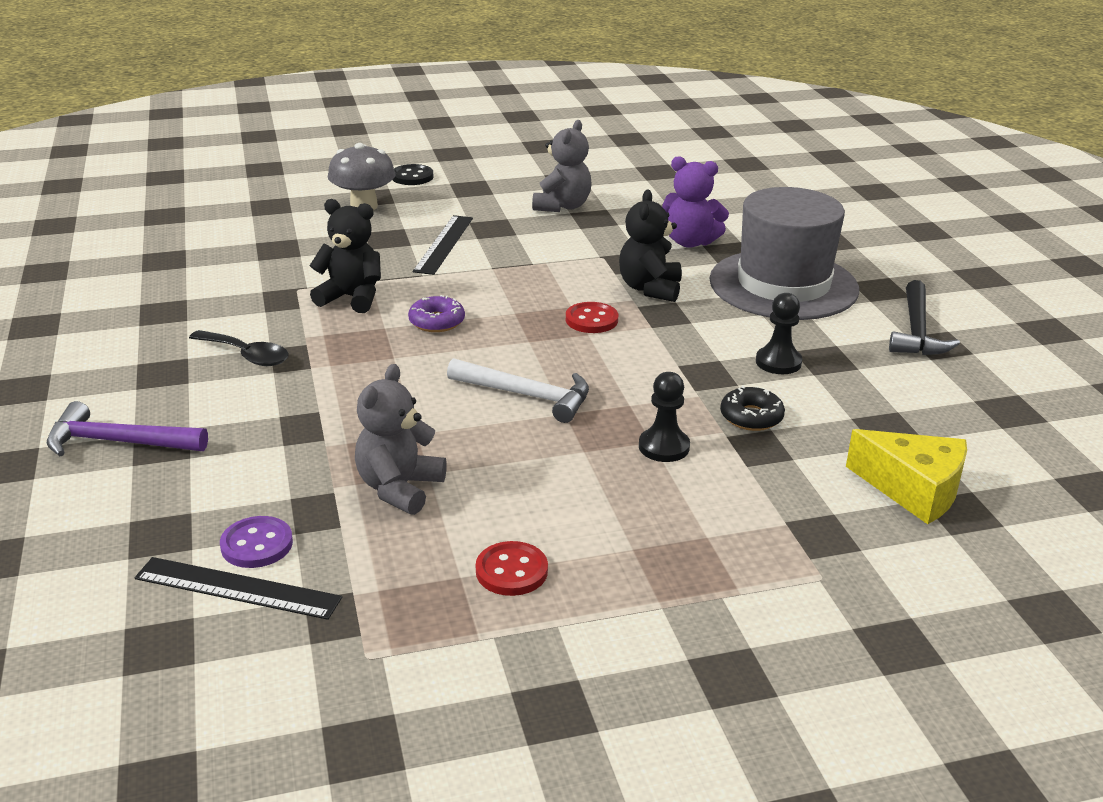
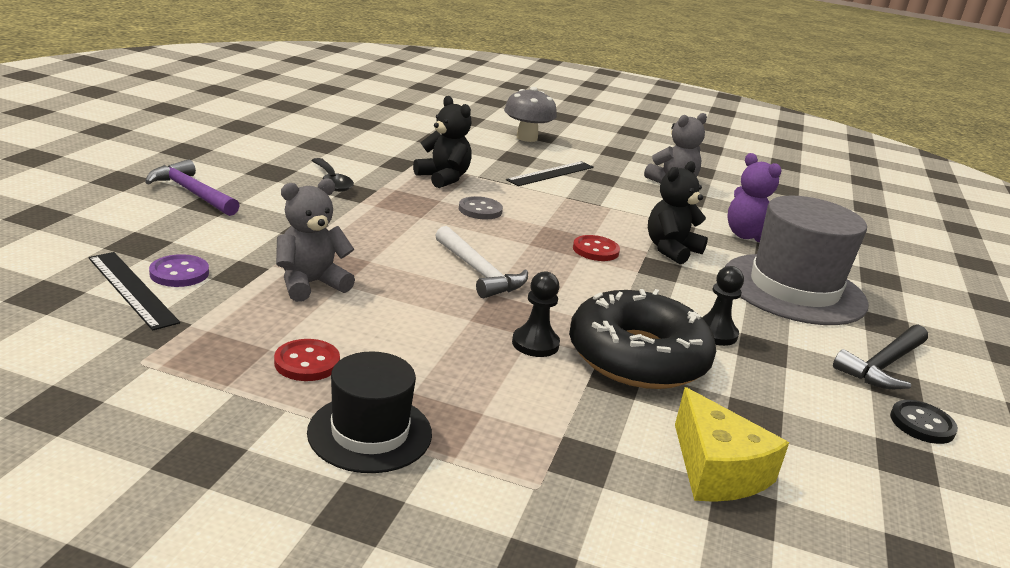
camera: 30 degrees right, 5 degrees down
(412, 177) = (584, 134): black button -> black button (922, 424)
(436, 322) = (480, 210): purple donut -> grey button
(650, 605) = (370, 433): none -> black hat
(751, 417) = (637, 357): black donut -> black donut, size x2.35

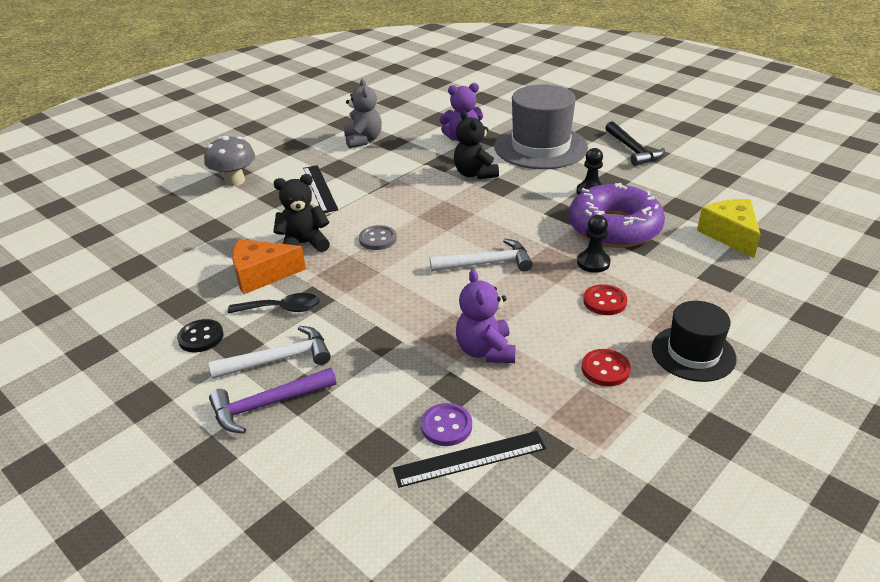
camera: 60 degrees left, 10 degrees up
(256, 189) = (279, 359): none -> white hammer
(310, 284) = (485, 351): grey teddy bear -> purple teddy bear
(379, 167) = (262, 275): none -> orange cheese
(595, 250) = (466, 204): red button -> red button (604, 301)
(637, 357) = (614, 228): black donut -> purple donut
(717, 470) = (730, 235): yellow cheese -> yellow cheese turned 105 degrees counterclockwise
(922, 424) = (690, 160): black button -> black button (201, 337)

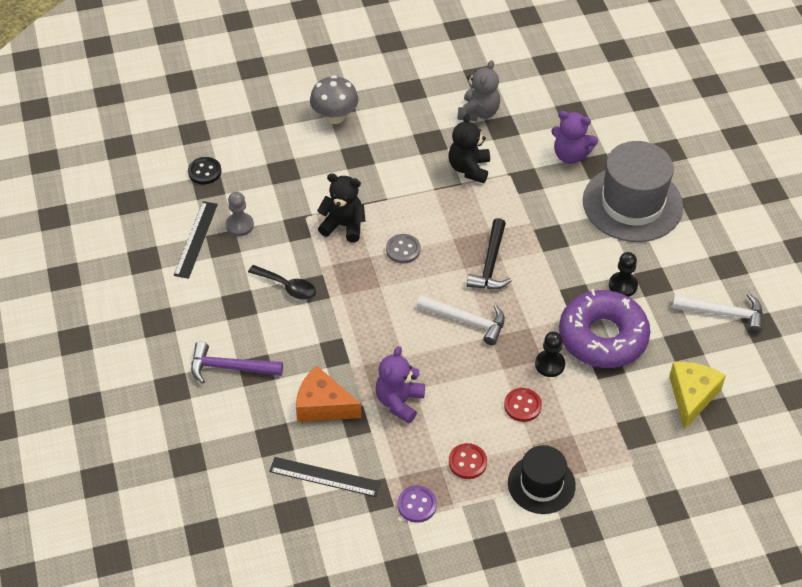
camera: 30 degrees right, 15 degrees up
(191, 282) = (239, 225): none -> grey pawn
(201, 337) = (219, 285): black button -> black button (204, 172)
(262, 275) = (293, 244): orange cheese -> orange cheese (323, 405)
(279, 359) = (258, 333): white hammer -> white hammer (723, 313)
(320, 188) = (398, 162): black ruler -> black ruler (196, 239)
(446, 426) = (328, 446): purple button -> purple button (417, 505)
(475, 174) = (542, 210): black teddy bear -> black teddy bear (469, 168)
(632, 150) = (715, 252): black hammer -> black hammer (490, 264)

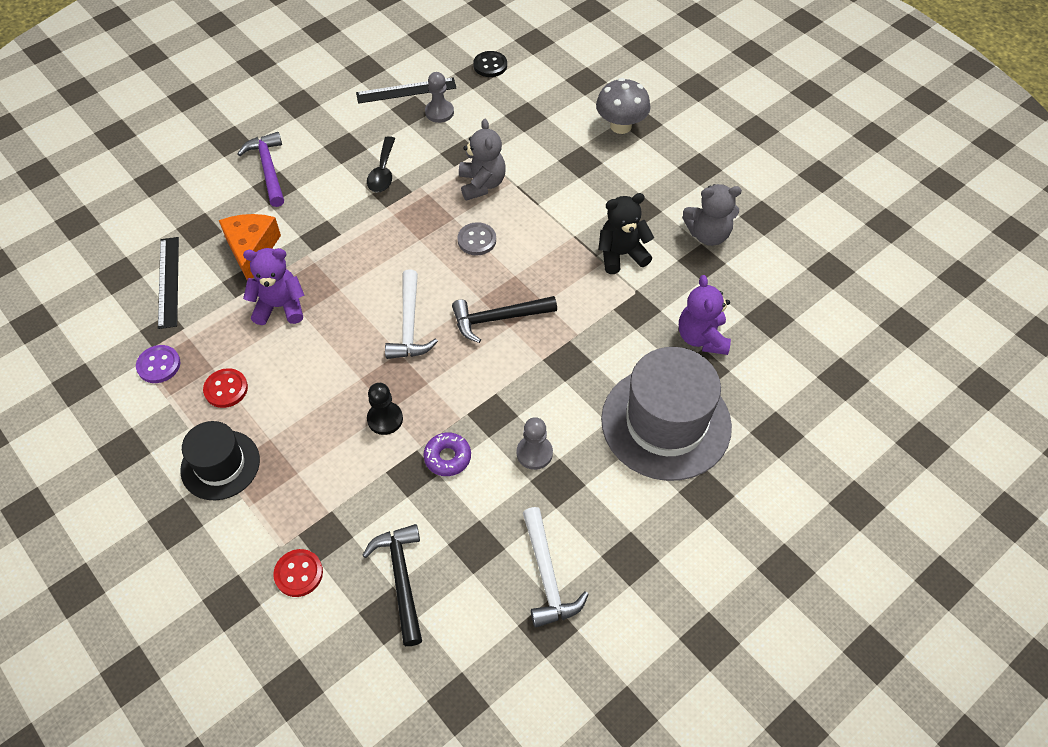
camera: 65 degrees right, 5 degrees up
(343, 226) = (482, 184): black teddy bear -> grey teddy bear
(522, 406) = (318, 413): red button -> red button (298, 574)
(603, 337) = (447, 457): purple donut -> purple donut, size x0.43
(623, 285) = (534, 453): black pawn -> grey pawn
(692, 396) = (401, 579): yellow cheese -> black hammer

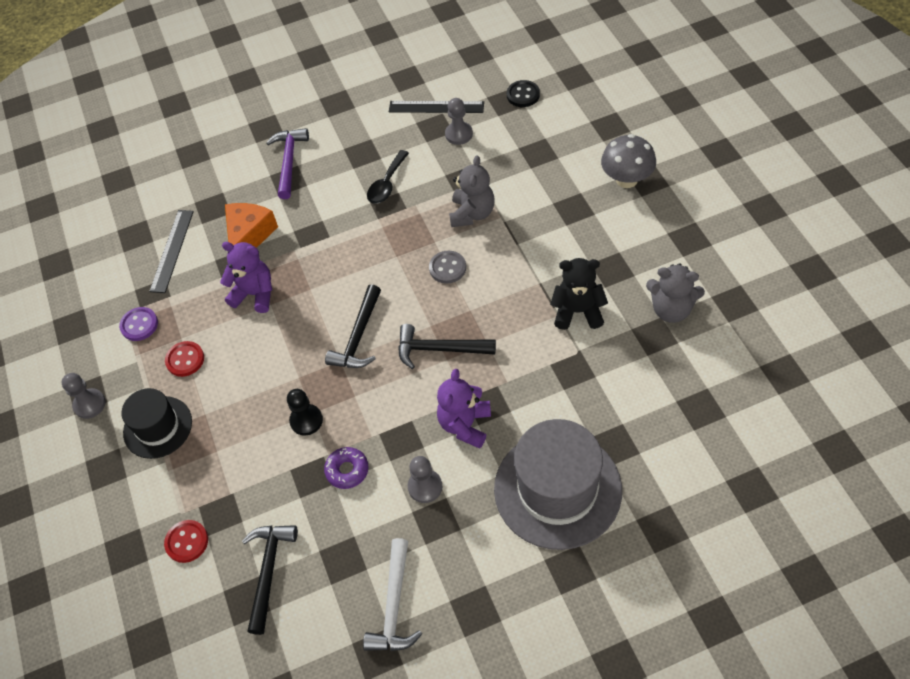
camera: 25 degrees right, 0 degrees up
(130, 460) = (89, 404): none -> grey pawn
(409, 325) = (358, 337): white hammer -> black hammer
(702, 337) = (625, 413): purple teddy bear -> purple teddy bear (465, 425)

